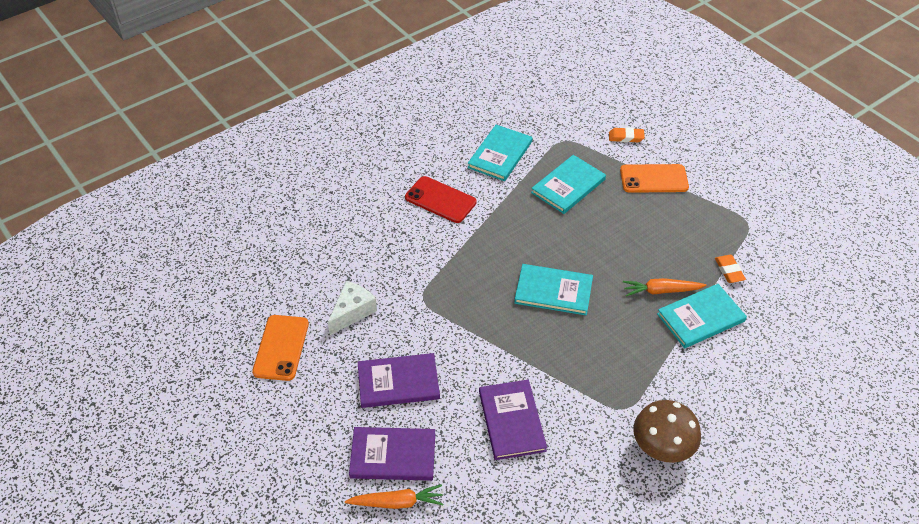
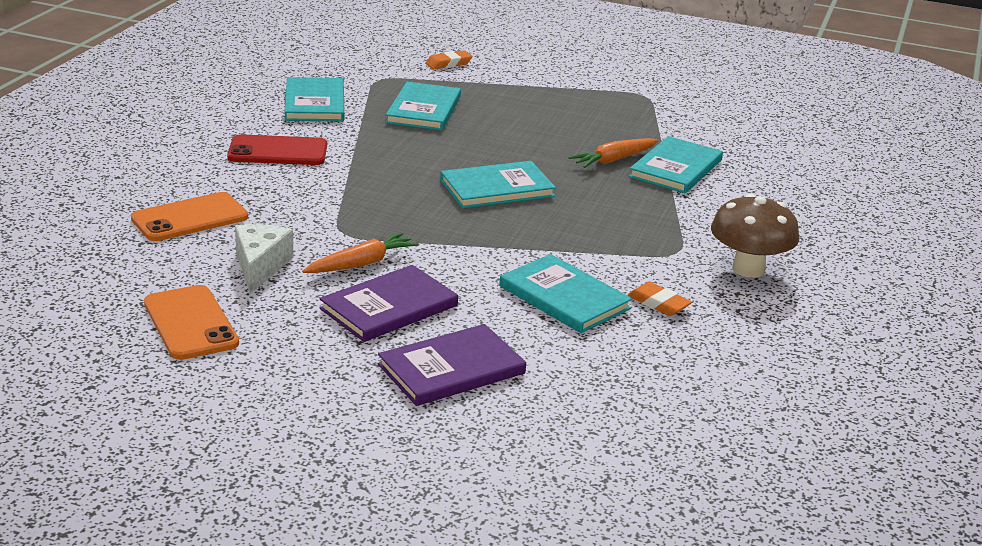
camera: 35 degrees left, 20 degrees down
(397, 502) = (502, 406): orange carrot -> orange carrot (362, 263)
(512, 421) = (564, 297): purple book -> turquoise book
(653, 179) = (513, 86): orange phone -> orange phone (190, 218)
(729, 271) = (665, 130): orange eraser -> orange eraser (658, 303)

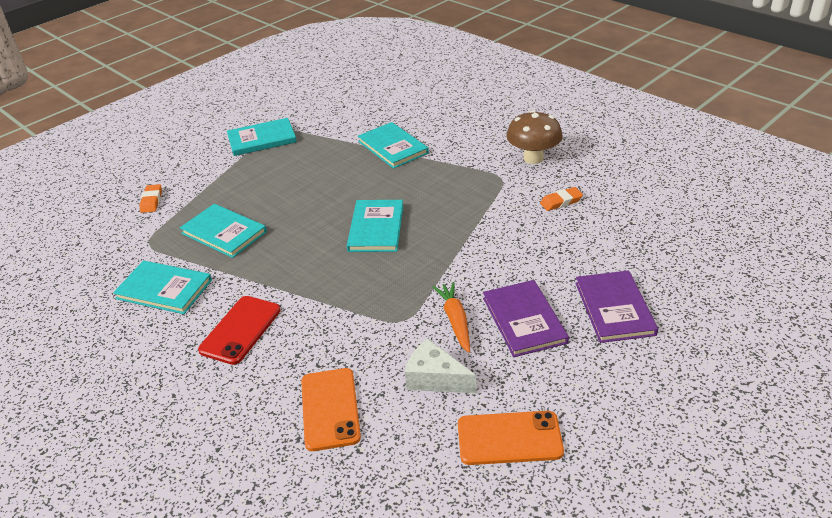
camera: 60 degrees left, 10 degrees up
(564, 297) = (540, 237): turquoise book -> turquoise book (262, 139)
(613, 160) = (365, 168): orange carrot -> none

